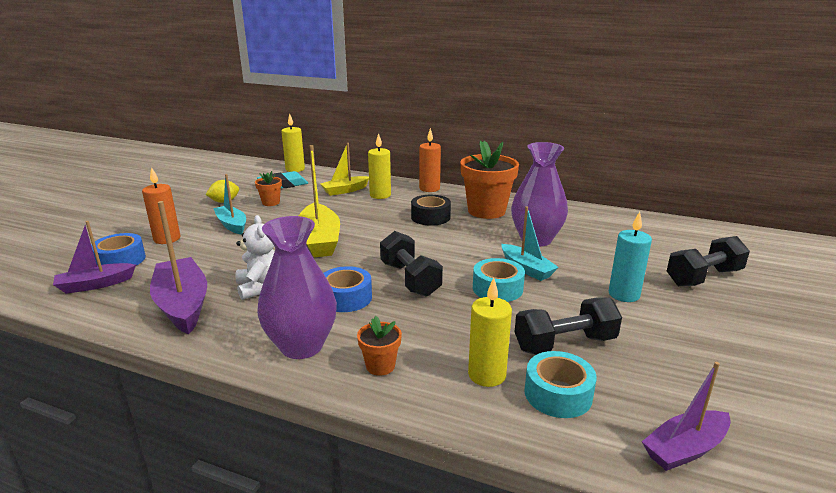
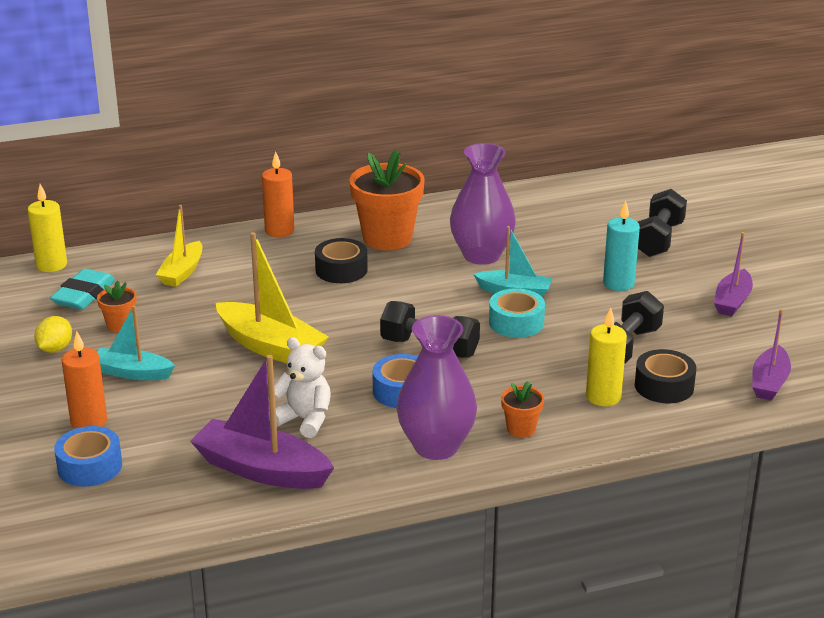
camera: 40 degrees left, 5 degrees up
(95, 284) = (124, 499): purple boat -> purple boat (732, 301)
(380, 195) = (237, 262): yellow candle -> none
(558, 394) = (664, 386): turquoise tape -> black tape

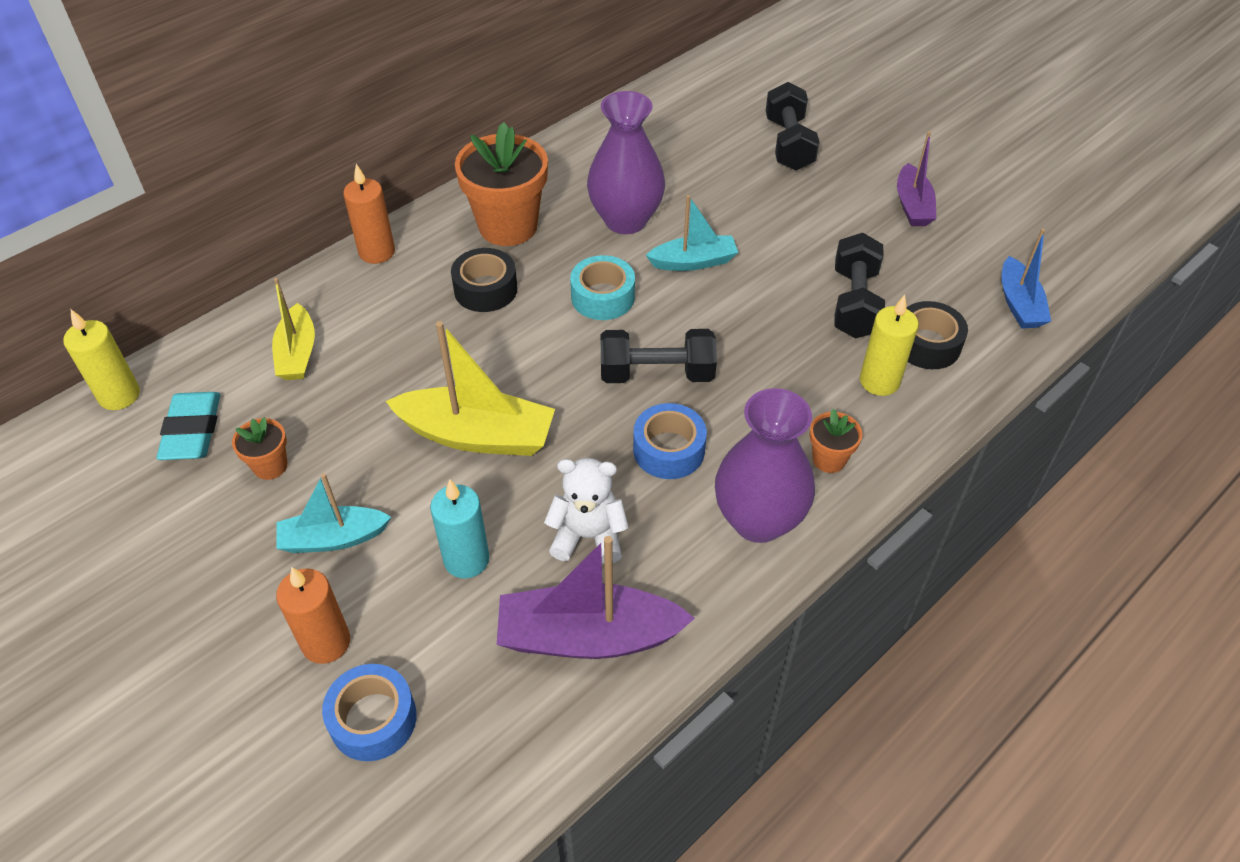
camera: 25 degrees left, 20 degrees up
(55, 349) = (207, 535): yellow lemon -> none
(516, 322) = (724, 305): turquoise tape -> turquoise tape (603, 297)
(618, 283) = (790, 216): turquoise candle -> turquoise candle (466, 559)
(769, 382) = (1019, 304): purple boat -> blue boat

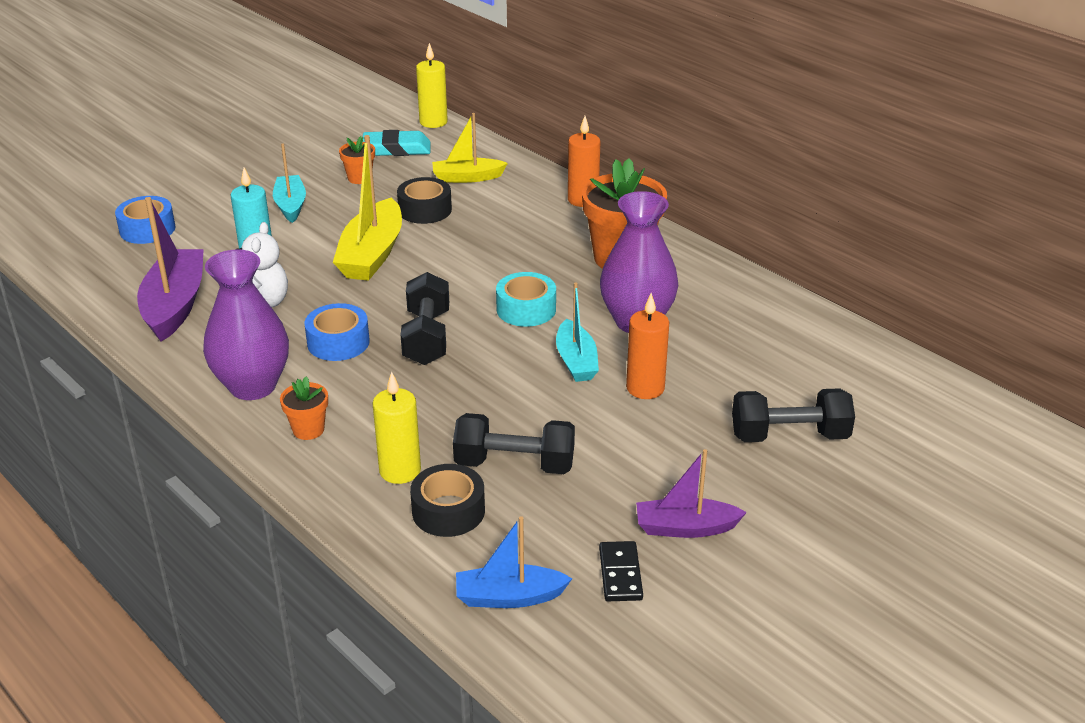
camera: 90 degrees right, 15 degrees down
(326, 642) = (209, 210): orange candle -> orange candle (645, 388)
(485, 289) = (537, 251): black tape -> black tape (425, 210)
(974, 242) = (620, 574): none -> black domino

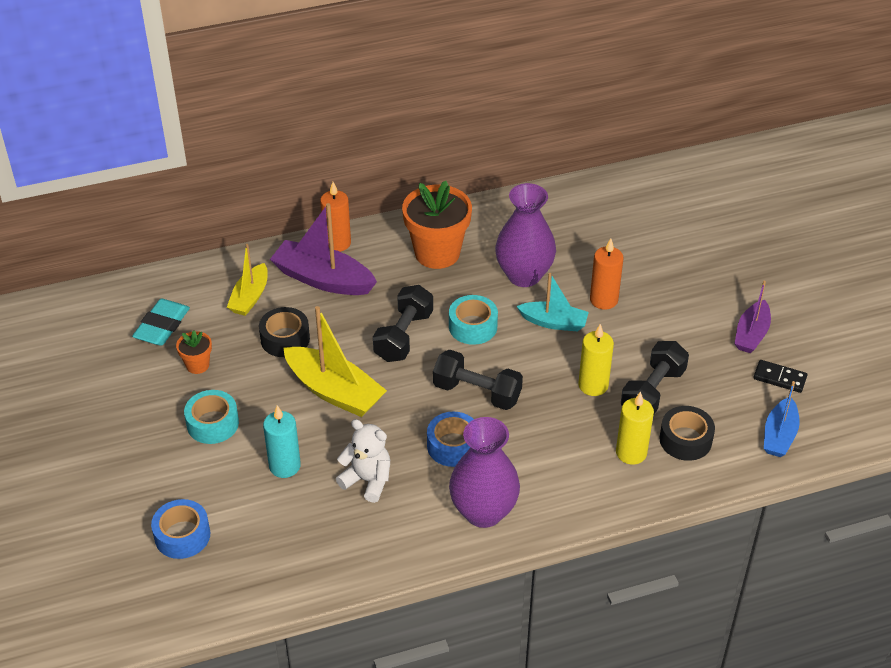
camera: 65 degrees left, 10 degrees up
(175, 305) = (332, 539): purple boat -> purple boat (323, 279)
(290, 205) = (212, 423): turquoise boat -> turquoise tape
(308, 429) = (558, 491): orange flower pot -> none
(433, 122) = (130, 288): yellow candle -> yellow candle (593, 385)
(789, 435) = (687, 254): black dumbbell -> black dumbbell (403, 336)

